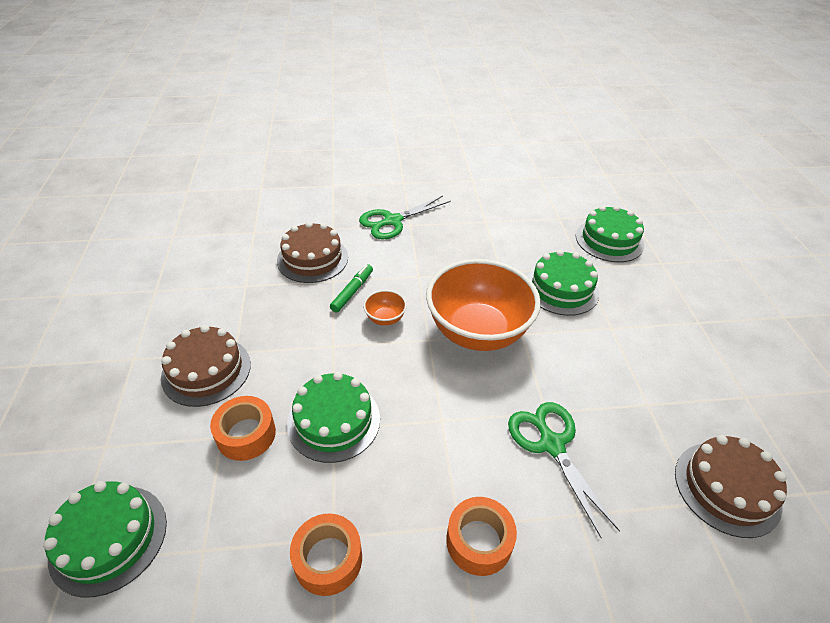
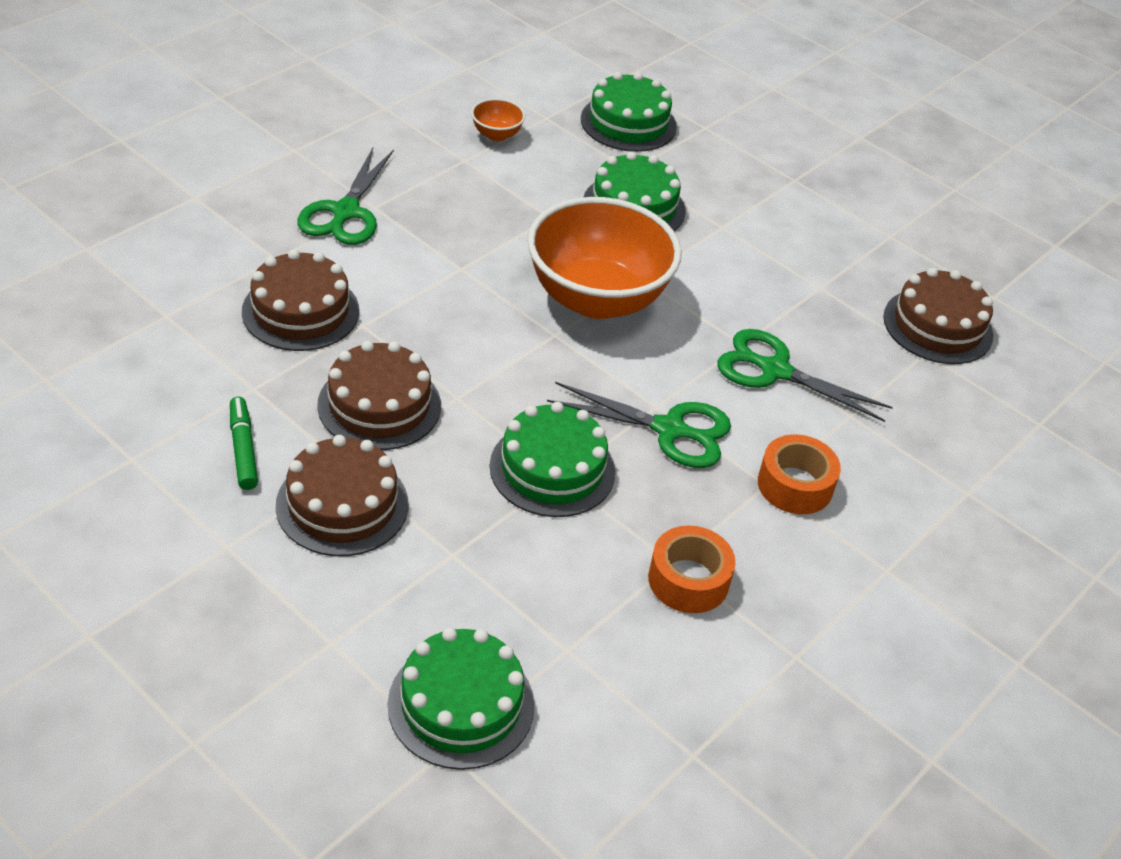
camera: 45 degrees left, 0 degrees up
(246, 434) = (477, 535): orange tape -> none
(289, 327) = (379, 405): none -> brown cake
(352, 292) = (404, 326): green marker -> green marker (243, 449)
(385, 318) = (480, 337): orange bowl -> orange bowl (496, 134)
(433, 441) = (669, 430): none -> green scissors

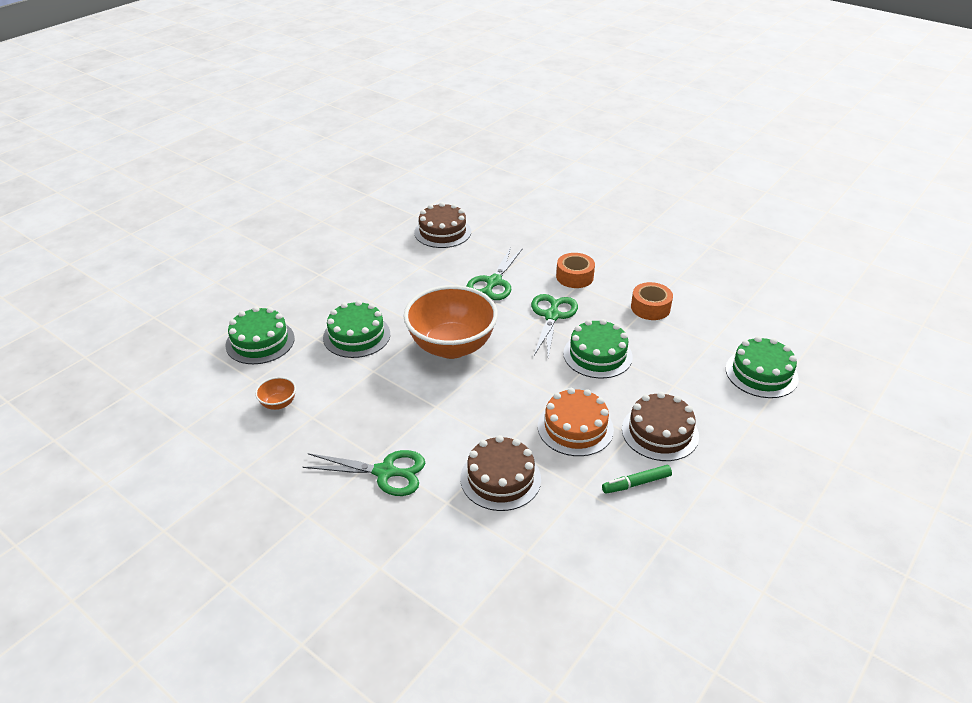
camera: 90 degrees left, 5 degrees down
(379, 405) = (575, 428): brown cake -> orange cake

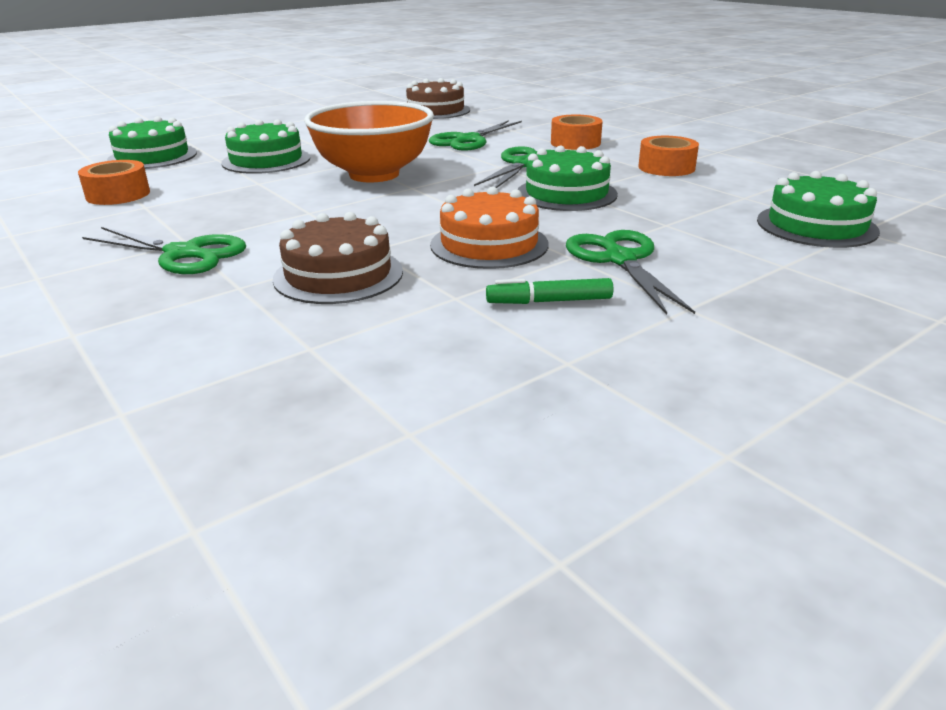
camera: 15 degrees right, 10 degrees down
(278, 403) = (118, 194): orange bowl -> orange tape
(660, 432) = (620, 260): brown cake -> green scissors

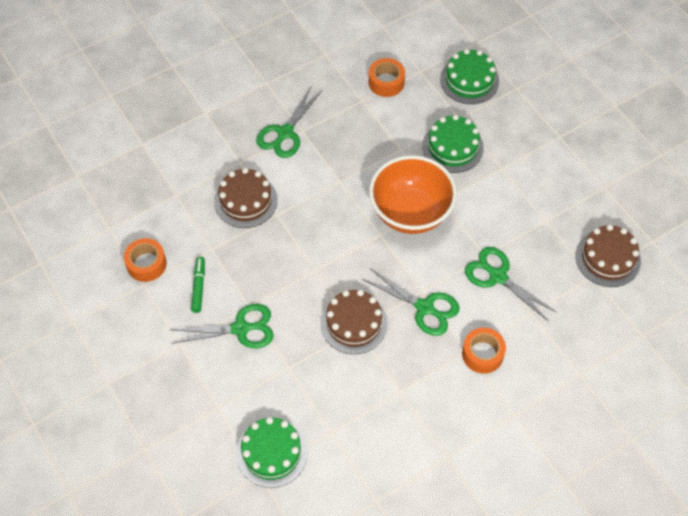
camera: 95 degrees right, 30 degrees up
(489, 244) = (273, 269): orange cake -> none
(566, 193) = (353, 323): green cake -> brown cake
(666, 167) = (405, 403): orange tape -> orange tape (146, 264)

